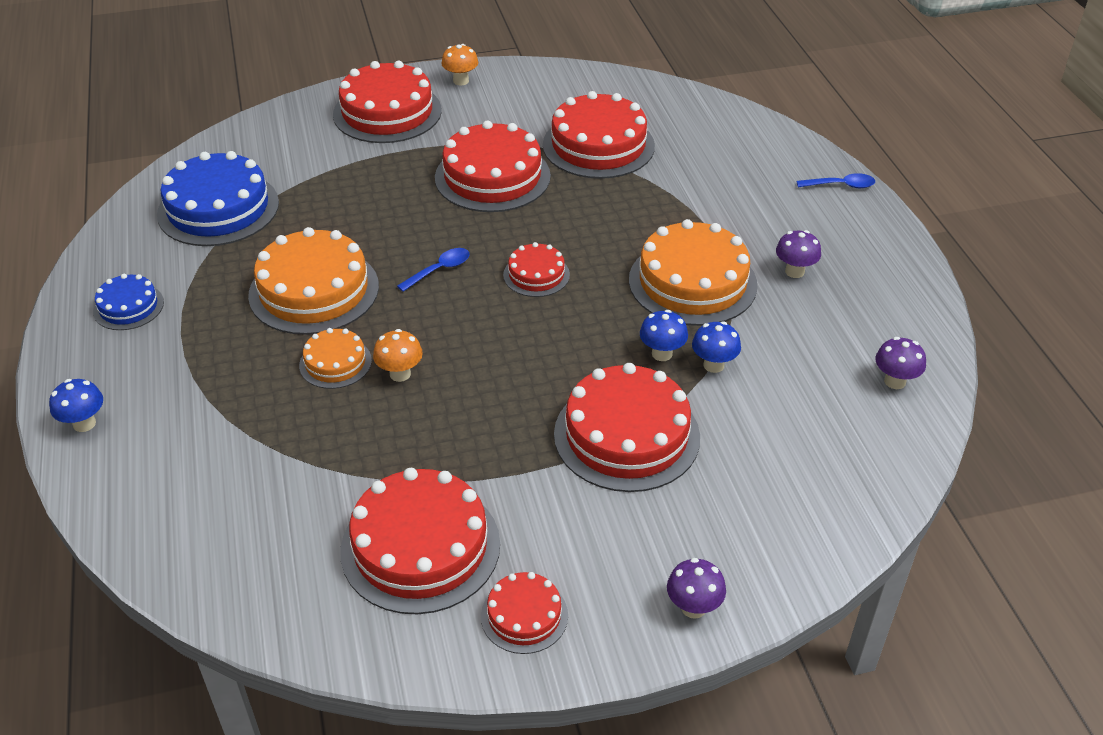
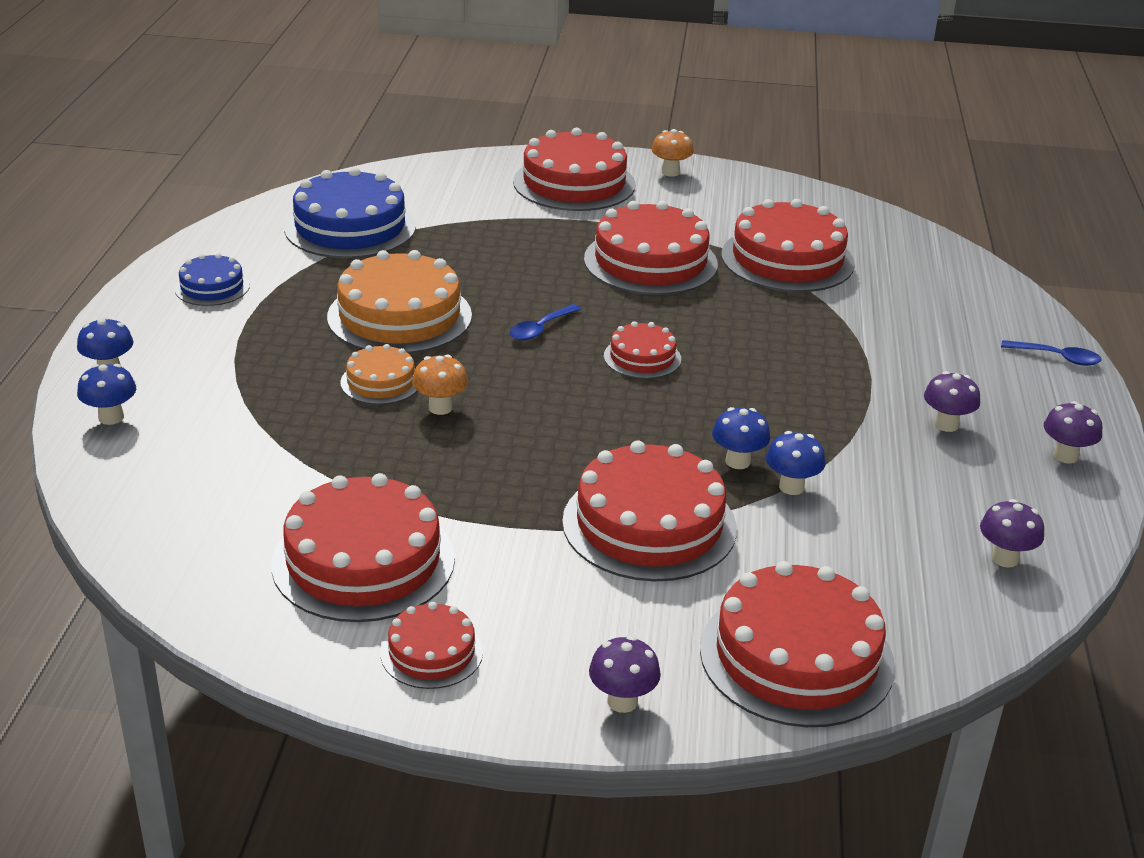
camera: 20 degrees right, 10 degrees down
(115, 473) = (111, 417): none -> blue mushroom
(439, 270) = (540, 329): blue spoon -> blue spoon turned 150 degrees clockwise
(692, 282) = (816, 406): orange cake -> none
(796, 520) = (796, 656): none -> red cake
(890, 275) = (1065, 456): none -> purple mushroom

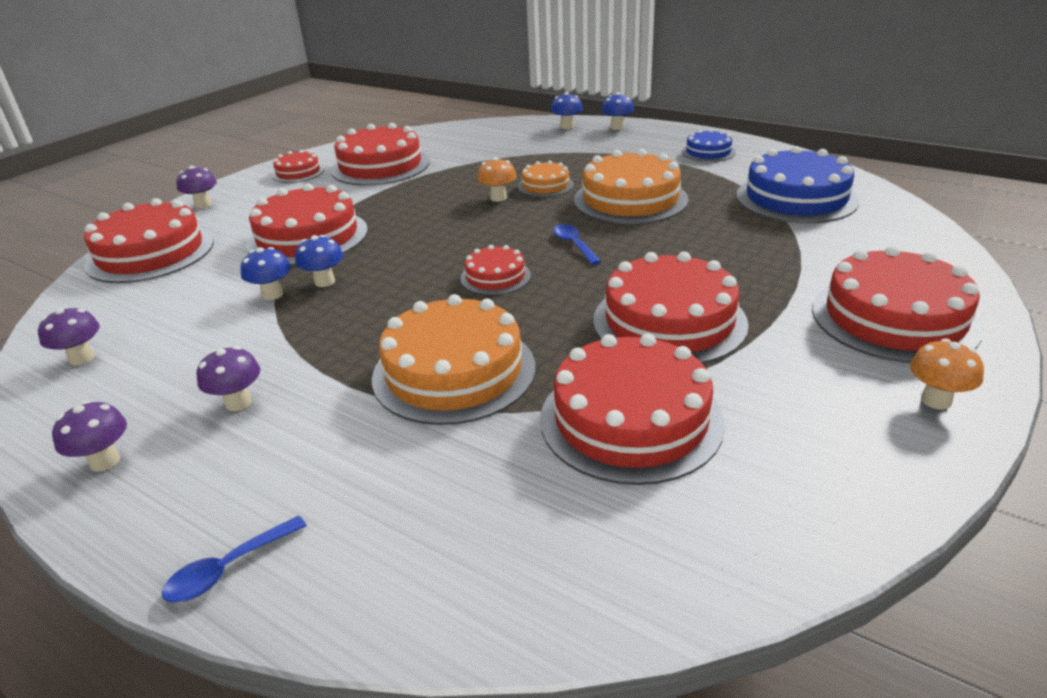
camera: 120 degrees right, 0 degrees up
(805, 337) = (454, 371): none -> orange cake

